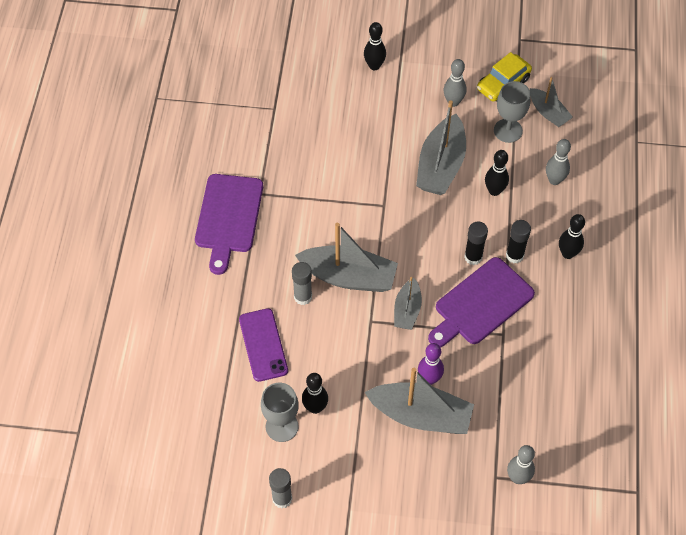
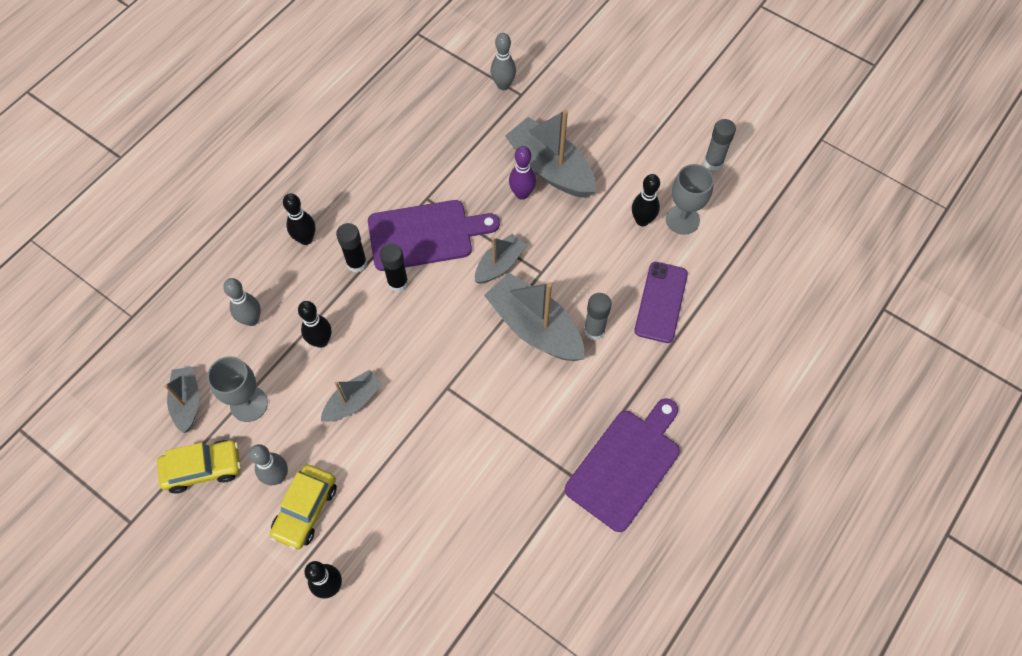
camera: 150 degrees left, 5 degrees up
(420, 94) = (305, 510): none -> yellow car
(441, 165) = (353, 401): grey boat -> grey boat, size x0.57

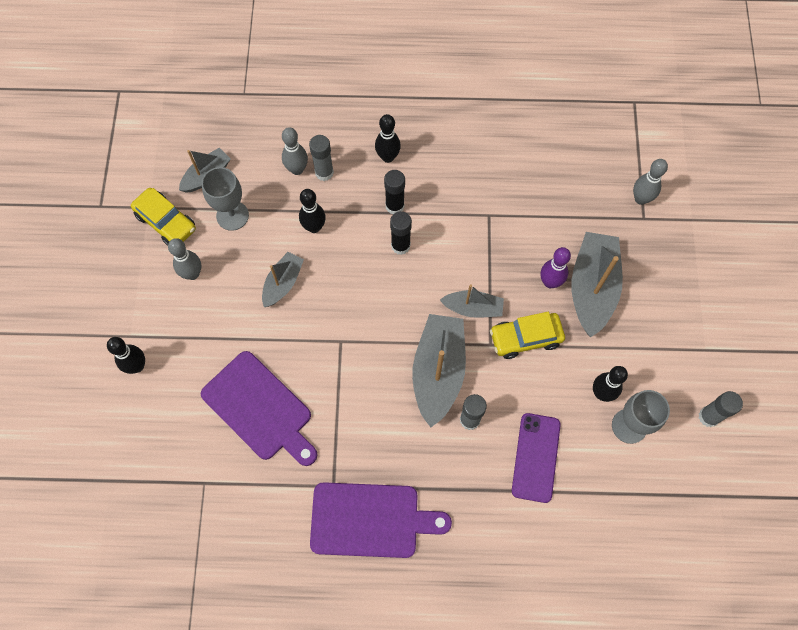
camera: 55 degrees right, 5 degrees up
(275, 299) = (324, 172): none -> grey glue stick
(305, 510) = (181, 310): yellow car -> yellow car (525, 338)
(353, 401) = (283, 283): grey boat -> grey boat turned 75 degrees counterclockwise
(425, 234) = (456, 236): purple cutting board -> purple cutting board (260, 408)
(661, 302) = (536, 457): purple phone -> purple phone turned 60 degrees counterclockwise

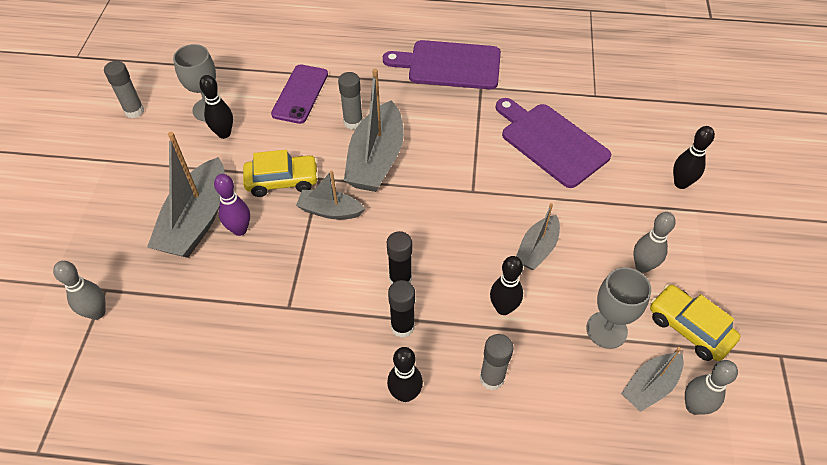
camera: 175 degrees left, 15 degrees down
(297, 169) = (528, 386): grey bowling pin -> grey bowling pin (694, 406)

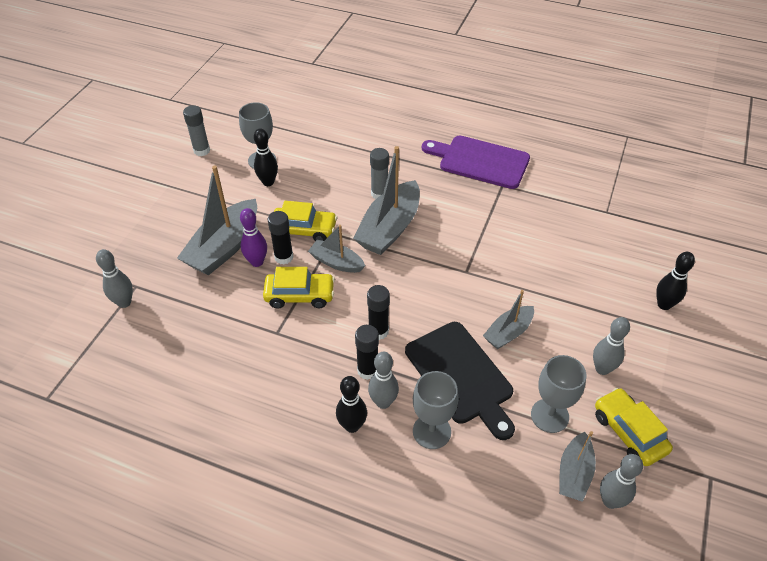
camera: 15 degrees right, 5 degrees down
(269, 217) = (284, 257): none -> black glue stick
(300, 94) = (341, 162): purple phone -> none
(301, 258) = (300, 295): none -> yellow car
(430, 358) = (383, 402): none -> grey bowling pin
(492, 378) = (431, 431): grey glue stick -> grey goblet
(503, 308) = (461, 375): black bowling pin -> black cutting board
(551, 142) = (551, 244): purple cutting board -> none
(650, 386) = (574, 473): grey boat -> grey boat turned 45 degrees counterclockwise

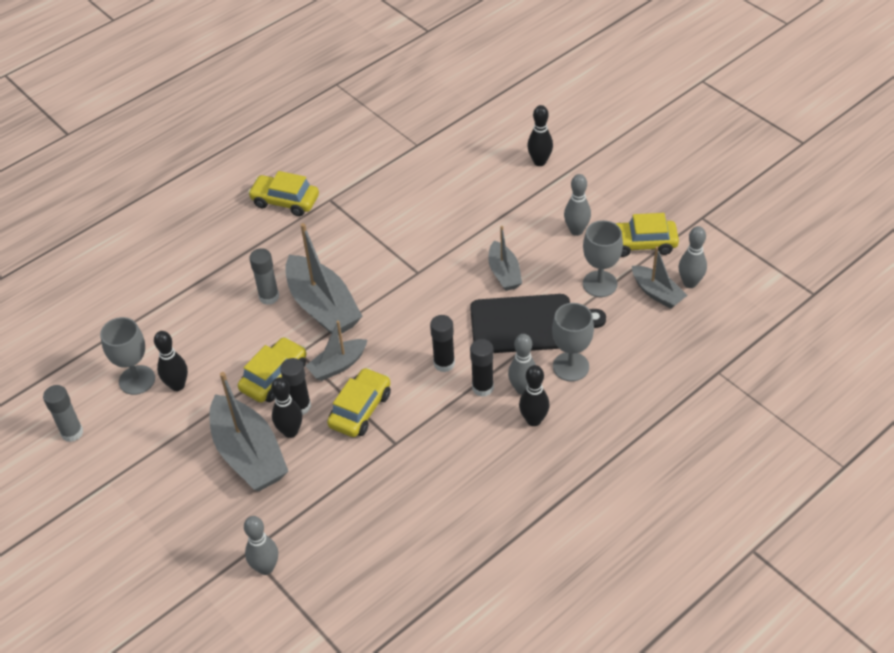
camera: 60 degrees left, 0 degrees up
(257, 262) = (290, 431): purple bowling pin -> black bowling pin
(480, 161) = (285, 201): purple cutting board -> yellow car

